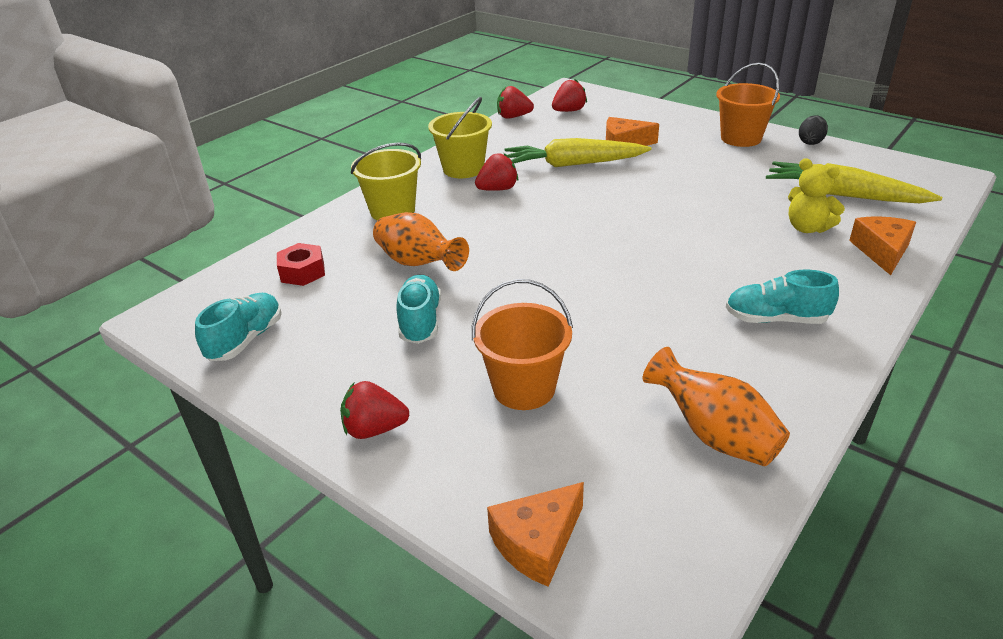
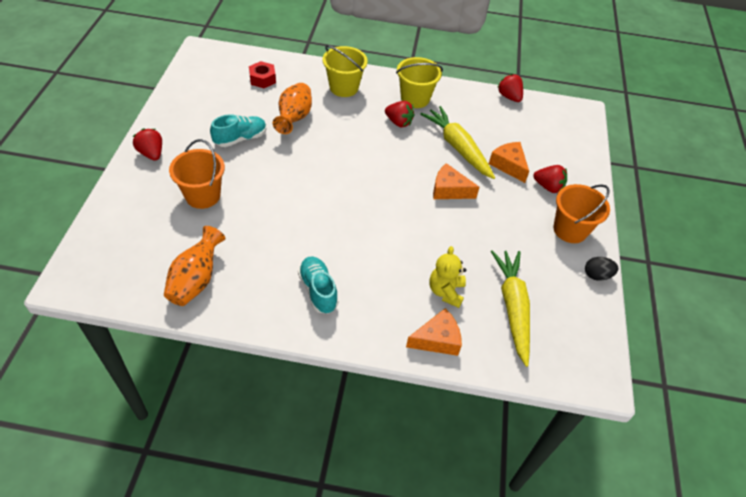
camera: 55 degrees right, 15 degrees up
(246, 340) = (197, 85): turquoise shoe -> none
(537, 543) = (99, 231): orange cheese -> orange cheese (449, 190)
(569, 111) = (542, 122): red strawberry -> red strawberry (548, 187)

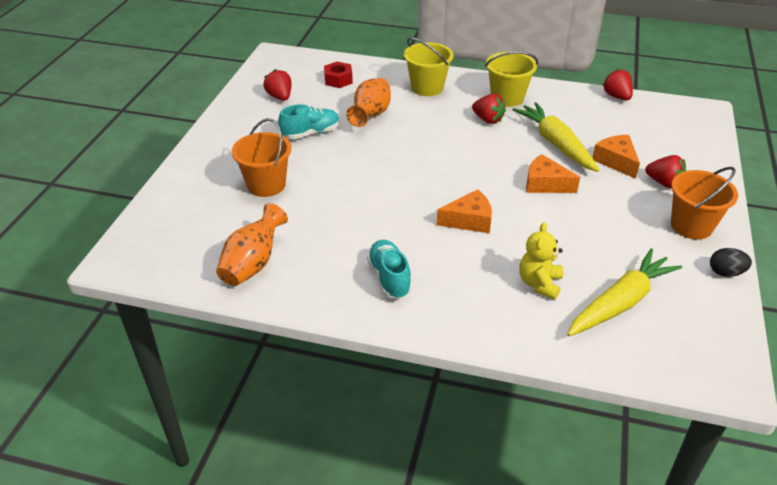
camera: 10 degrees right, 10 degrees down
(151, 153) = (214, 146): red strawberry -> red strawberry (280, 97)
(437, 339) = (528, 331): orange cheese -> orange cheese (469, 220)
(512, 308) = (620, 302): yellow carrot -> yellow carrot turned 45 degrees clockwise

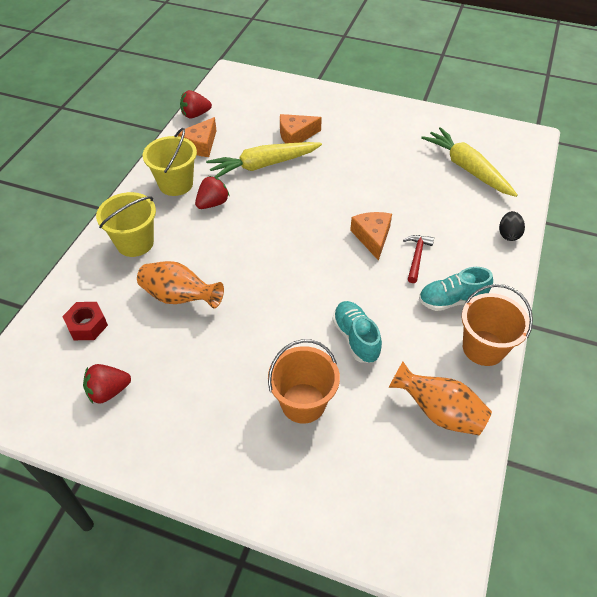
camera: 85 degrees left, 10 degrees up
(311, 133) = (204, 357): turquoise shoe -> turquoise shoe (355, 338)
(447, 253) = (417, 257): none -> red hammer
(539, 283) = (451, 207): yellow teddy bear -> none
(545, 184) = (323, 182): orange cheese -> orange cheese (200, 145)
(664, 183) = (328, 117): red strawberry -> none
(691, 226) = (381, 116): orange bucket -> orange bucket (483, 348)
(725, 272) = (432, 114): black egg -> black egg (508, 234)

